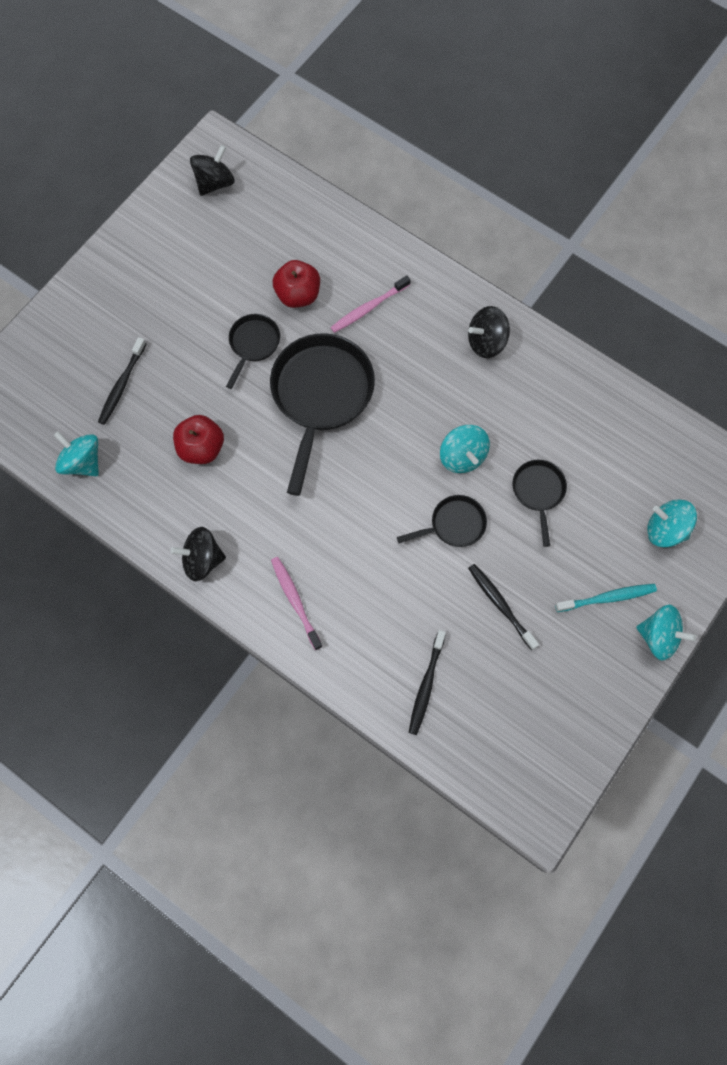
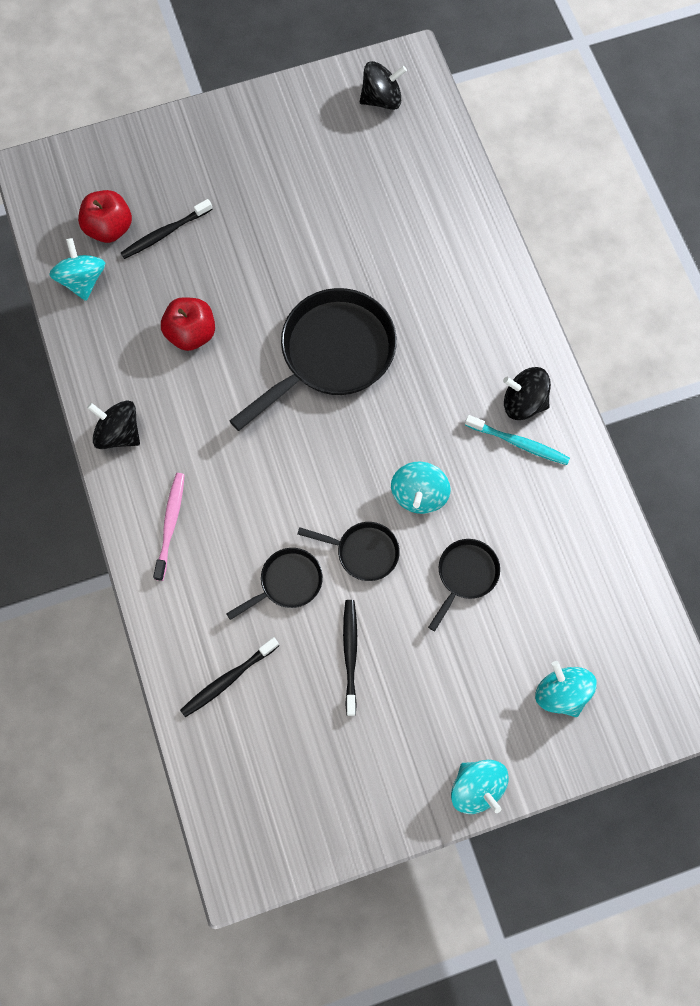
camera: 35 degrees right, 0 degrees up
(253, 344) = (306, 269): black pan -> black pan (287, 582)
(298, 295) = (380, 249): red apple -> red apple (109, 228)
(368, 308) = (436, 301): pink toothbrush -> none
(607, 598) = (455, 718): turquoise toothbrush -> turquoise toothbrush (519, 443)

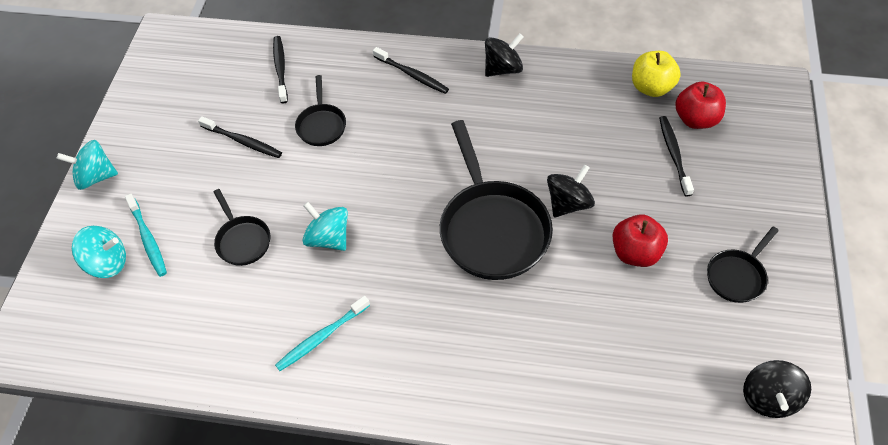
camera: 120 degrees right, 15 degrees down
(82, 280) = (651, 87): turquoise spinning top -> yellow apple
(170, 524) = (412, 75): pink toothbrush -> black toothbrush
(191, 334) = (565, 139): red apple -> red apple (635, 252)
(363, 552) = (310, 180): black pan -> black pan (737, 276)
(515, 671) = (148, 239): none -> turquoise toothbrush
(523, 402) = (356, 361): black spinning top -> black spinning top (568, 203)

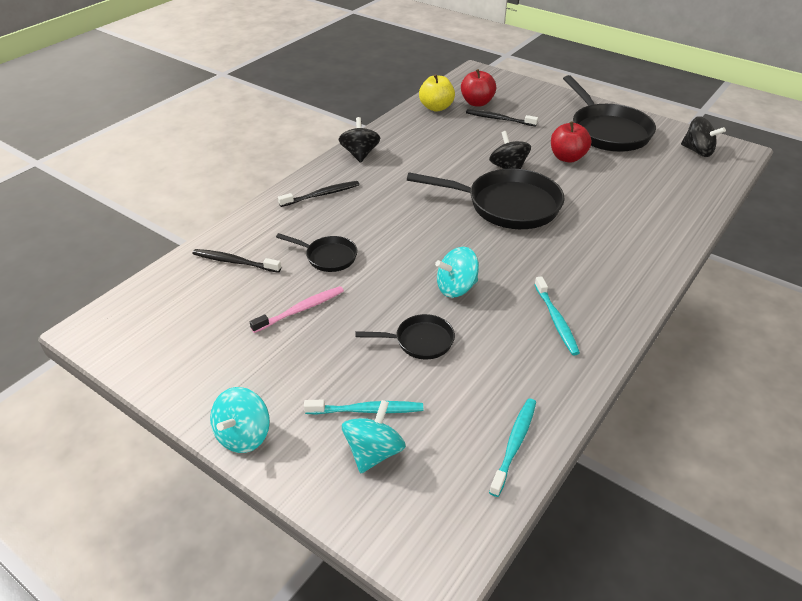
camera: 65 degrees left, 15 degrees down
(149, 356) = (514, 444): none -> turquoise toothbrush
(243, 141) = (301, 310): black toothbrush -> pink toothbrush
(737, 276) = (607, 131): black pan -> black pan, size x1.98

